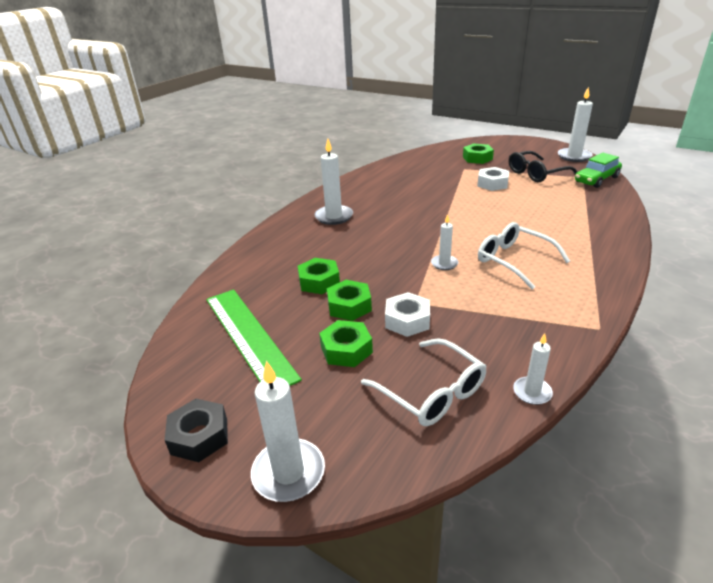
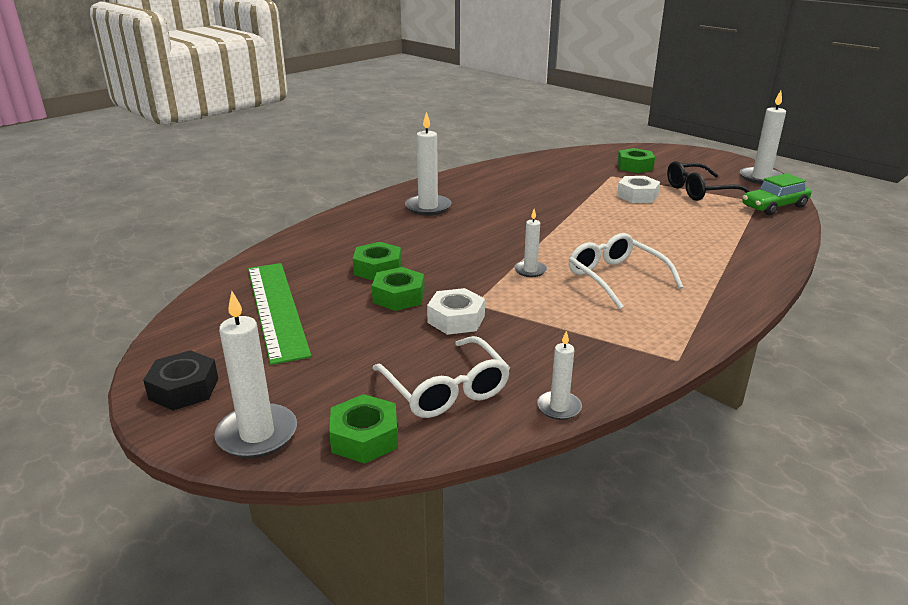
camera: 10 degrees right, 5 degrees down
(346, 350) = (374, 336): green nut -> green nut (365, 437)

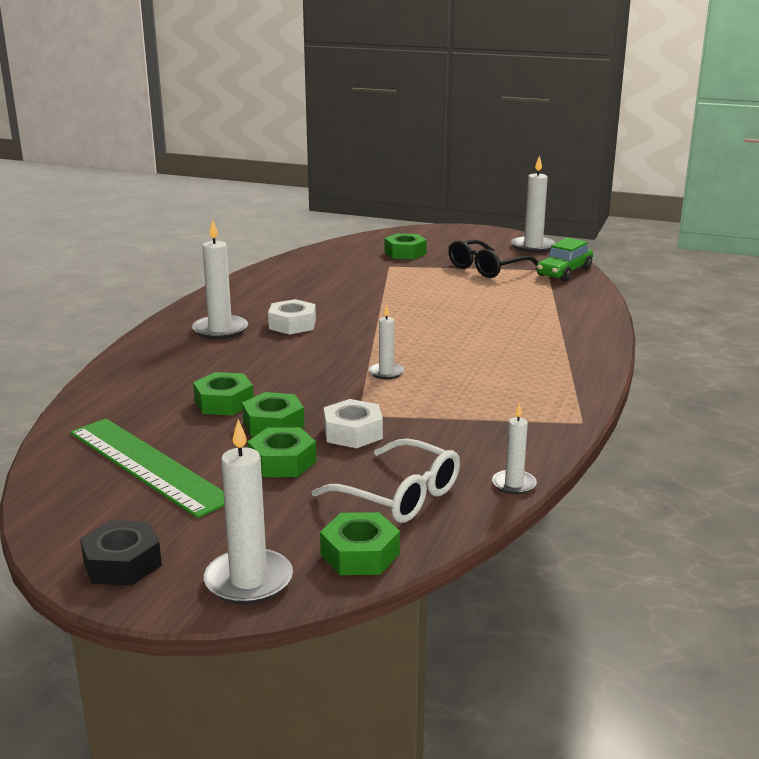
camera: 25 degrees left, 5 degrees down
(377, 332) = (282, 462): none -> green nut
(615, 278) = (473, 364): white glasses -> none
(637, 196) = (431, 282): white nut -> white nut (292, 324)

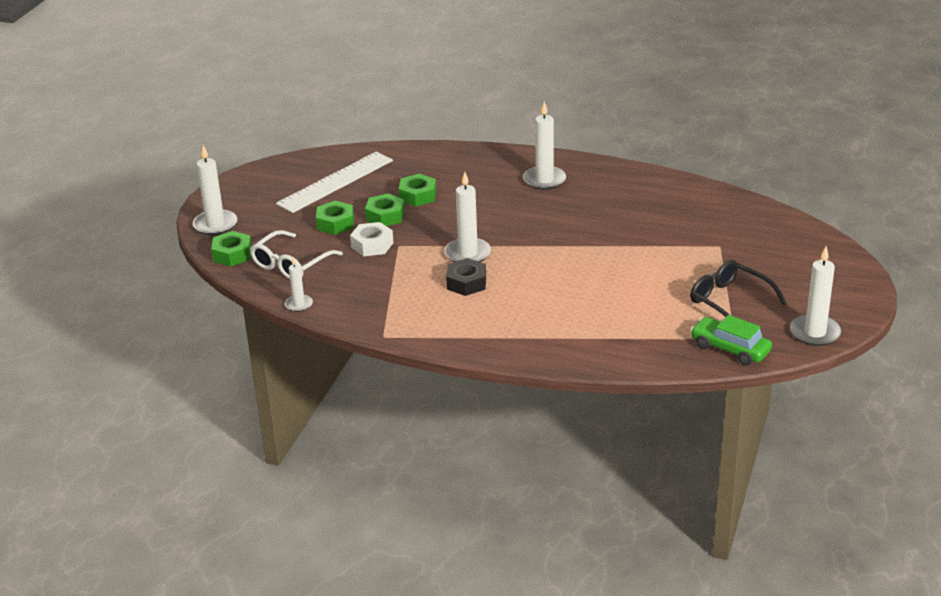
camera: 90 degrees right, 10 degrees up
(122, 563) = (237, 190): black nut -> black nut (466, 283)
(148, 465) = (335, 182): green ruler -> white ruler
(292, 324) = (560, 208): white nut -> none
(386, 373) = (468, 253): white candle -> white candle, size x1.72
(405, 253) = (765, 253): green nut -> none

